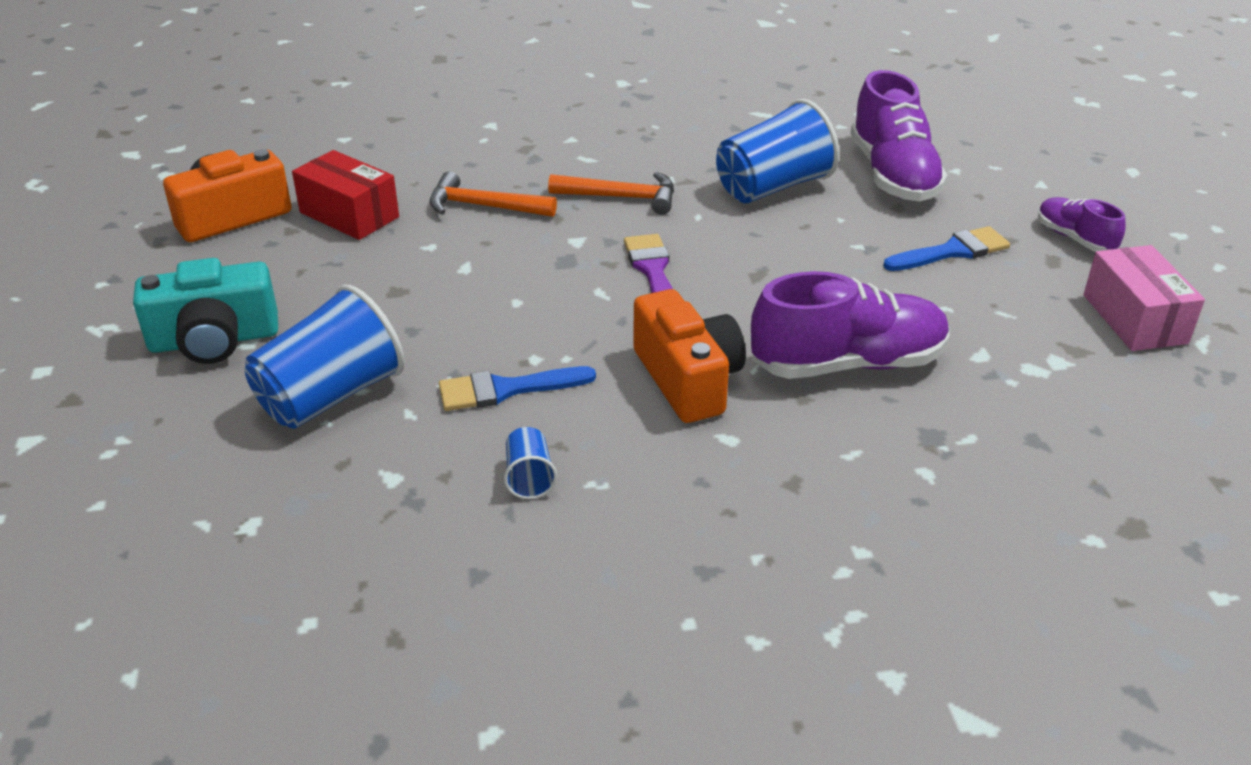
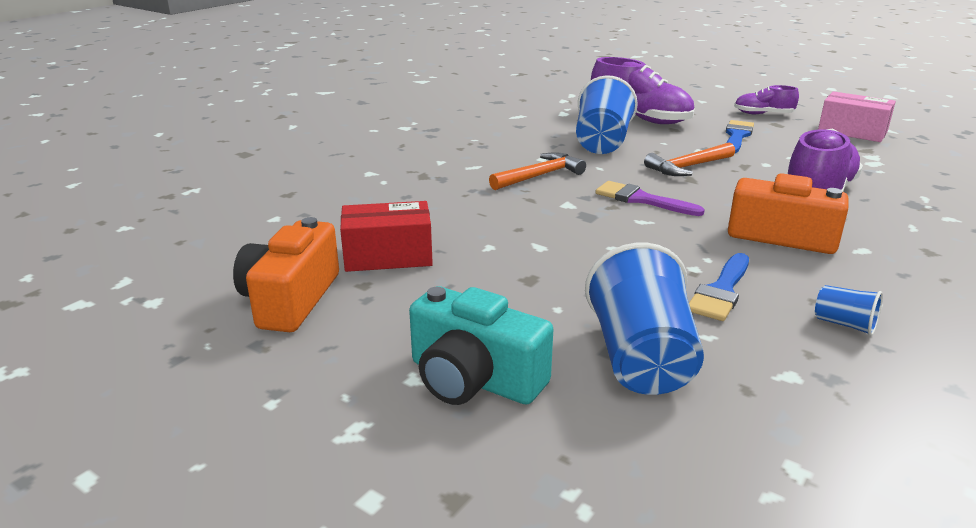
camera: 45 degrees left, 10 degrees down
(214, 340) = (474, 379): turquoise camera -> turquoise camera turned 90 degrees clockwise
(484, 206) = (471, 212): orange hammer -> orange hammer (688, 167)

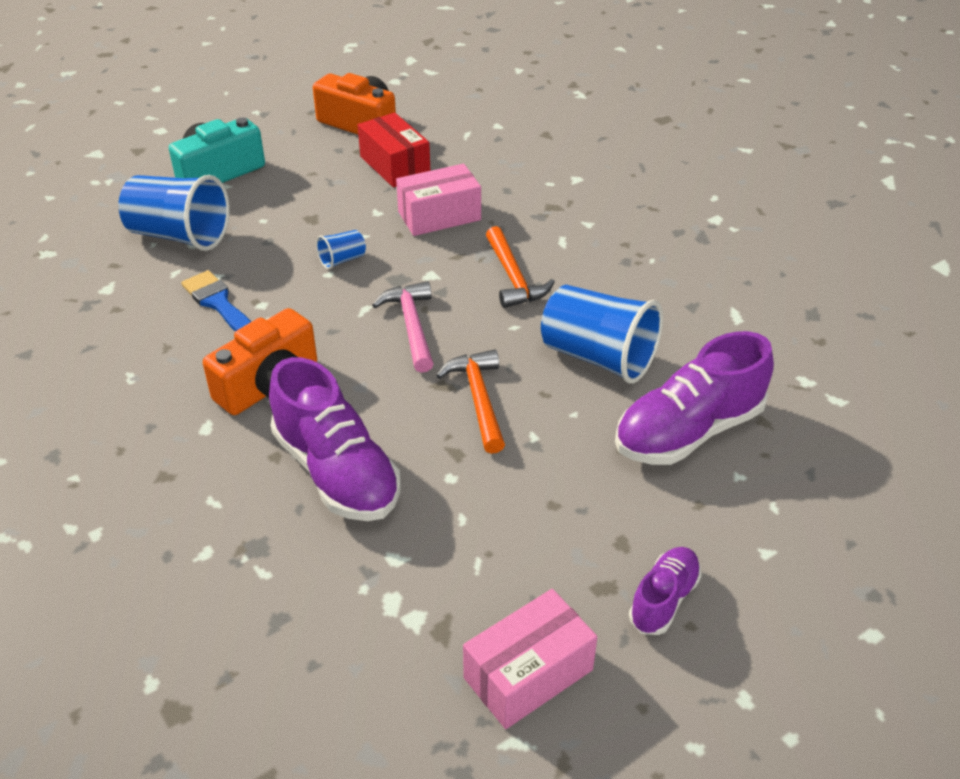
camera: 110 degrees right, 15 degrees up
(388, 256) = (395, 165): red box -> red box turned 45 degrees counterclockwise
(473, 216) = (439, 216): none -> pink box
(641, 199) = (411, 326): purple brush -> pink hammer
(737, 136) = (568, 504): blue brush -> none
(844, 324) = (126, 345): blue cup -> blue cup (342, 260)

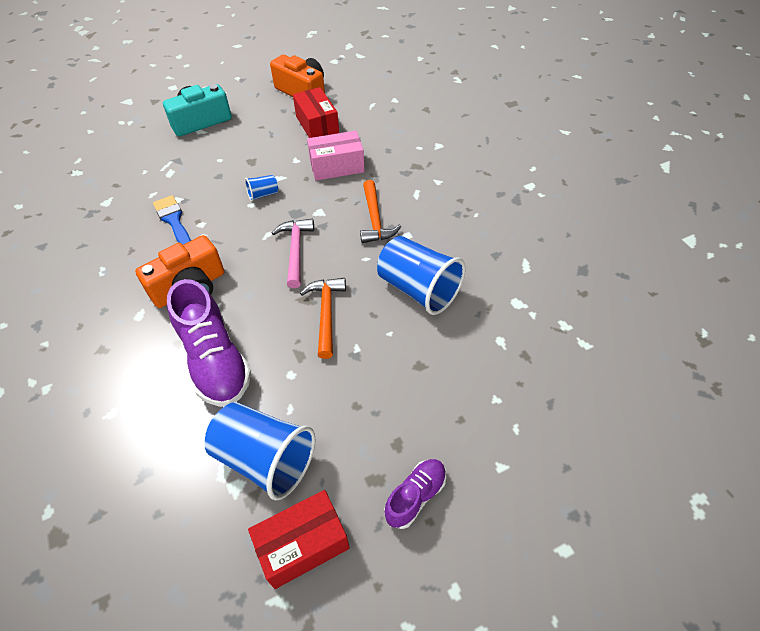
camera: 10 degrees right, 10 degrees up
(179, 236) = (163, 167): blue cup -> blue cup (265, 459)
(528, 674) = (303, 544): pink box -> red box
(688, 431) = (468, 357): purple shoe -> none

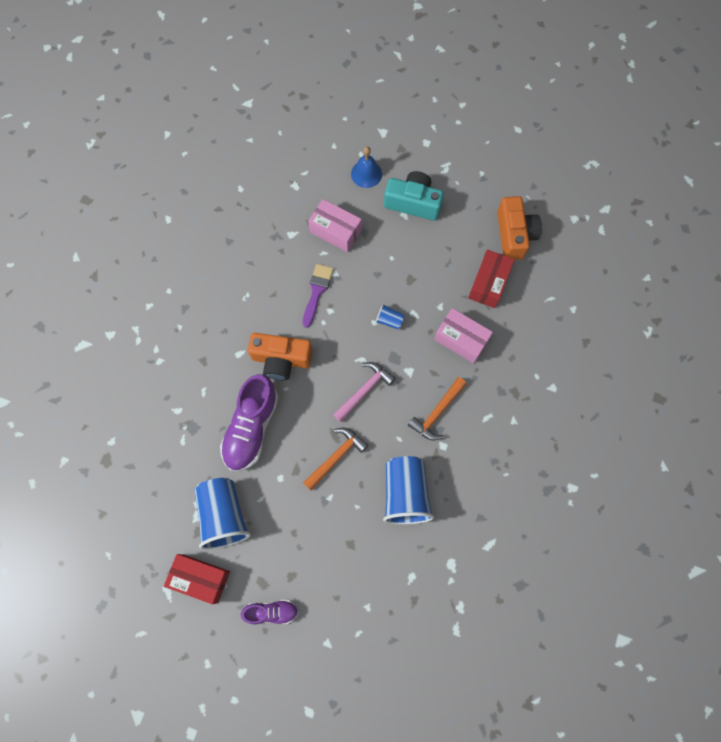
camera: 45 degrees right, 20 degrees up
(139, 129) = (366, 174): none -> blue bell
(149, 175) = (335, 231): none -> pink box
(173, 220) = (317, 291): blue brush -> purple brush

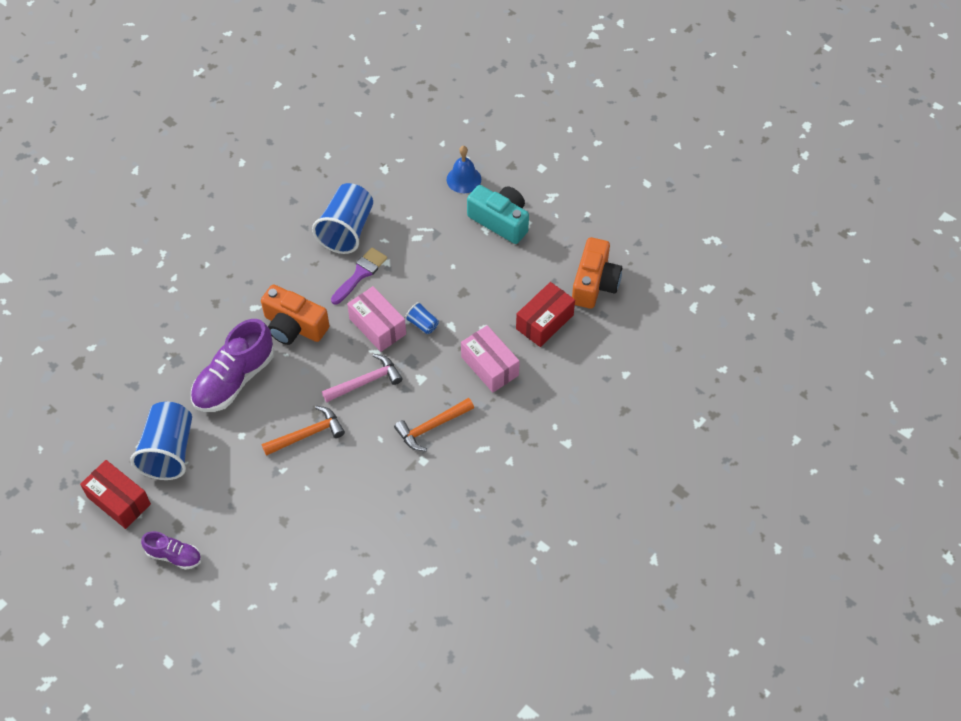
camera: 20 degrees right, 15 degrees down
(335, 231) = (406, 224): pink box -> pink box (377, 326)
(405, 494) = (362, 492): blue cup -> blue cup (346, 230)

